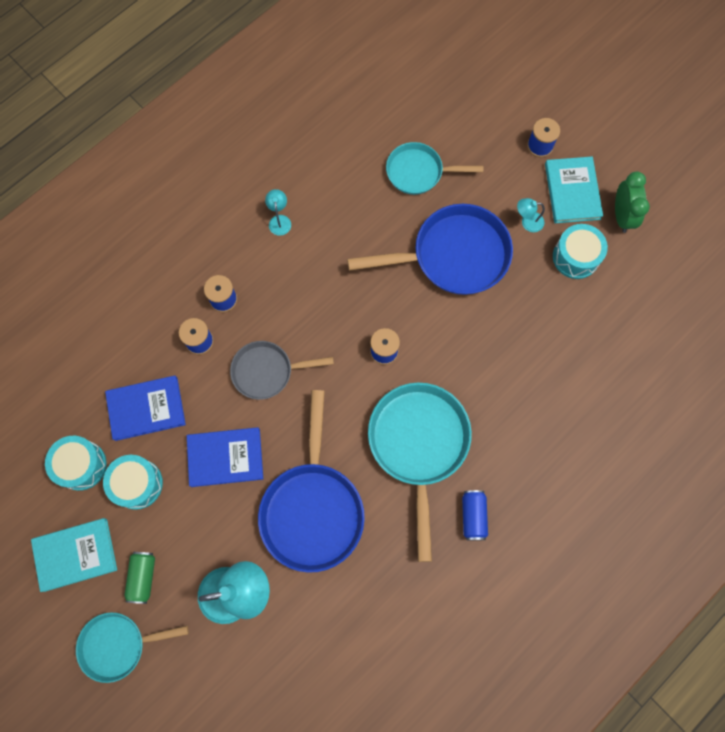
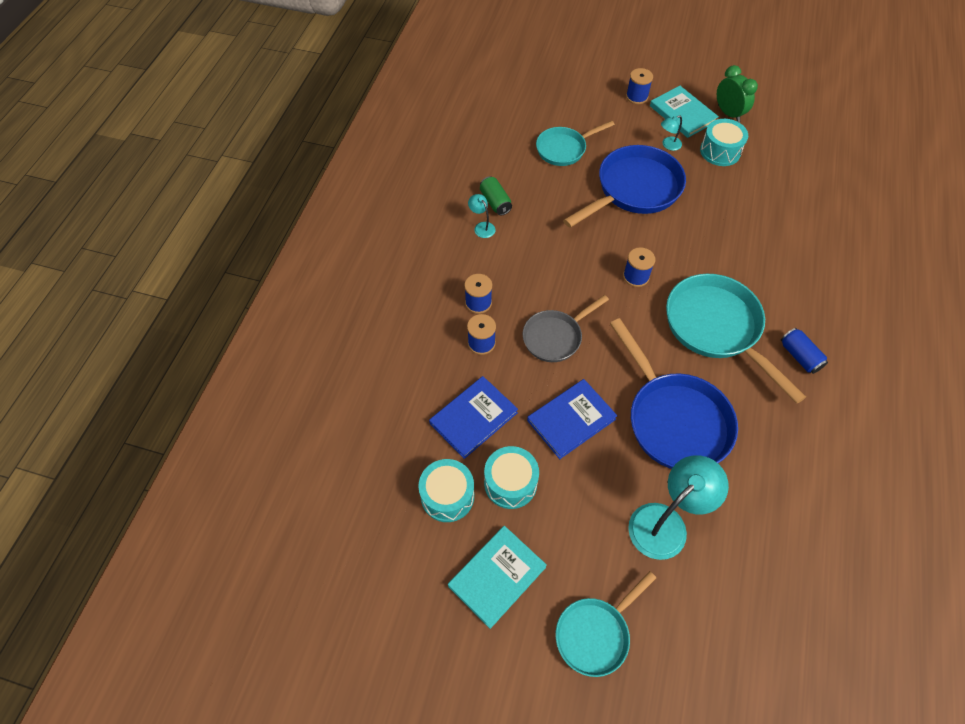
camera: 30 degrees left, 15 degrees down
(143, 577) = (573, 559): green can -> green can (495, 202)

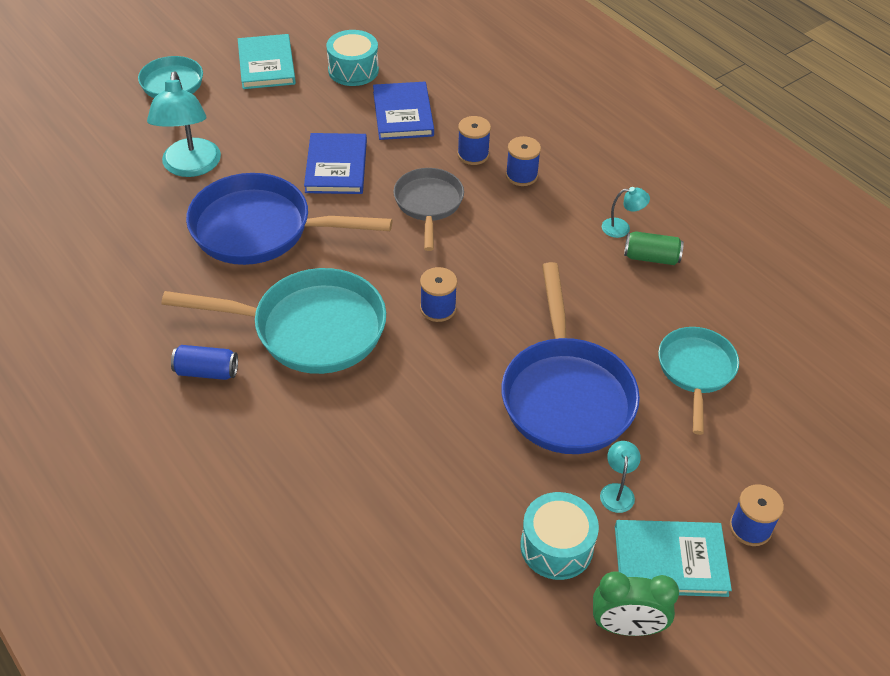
camera: 125 degrees right, 10 degrees down
(510, 483) = (324, 105): turquoise drum -> none

